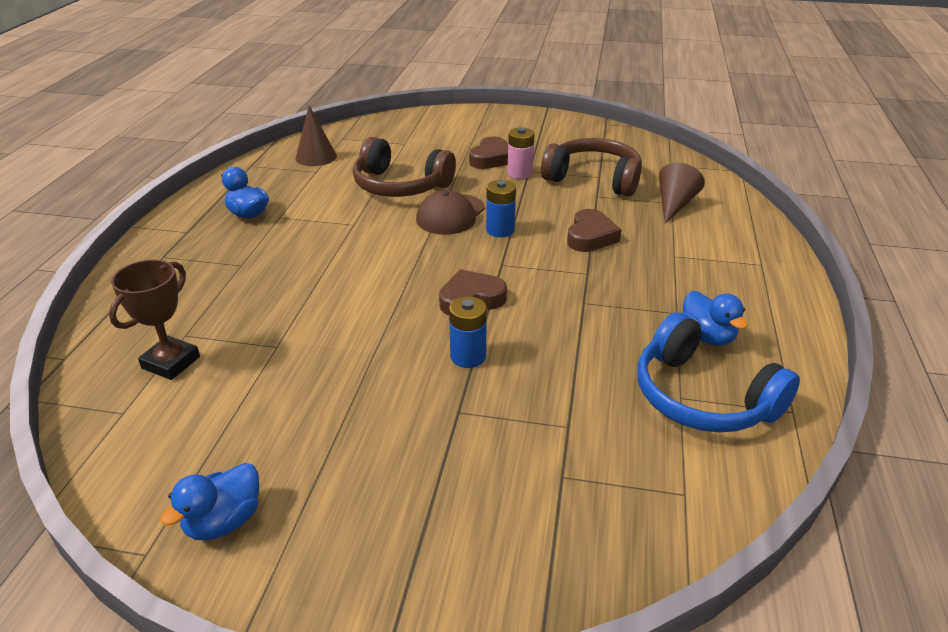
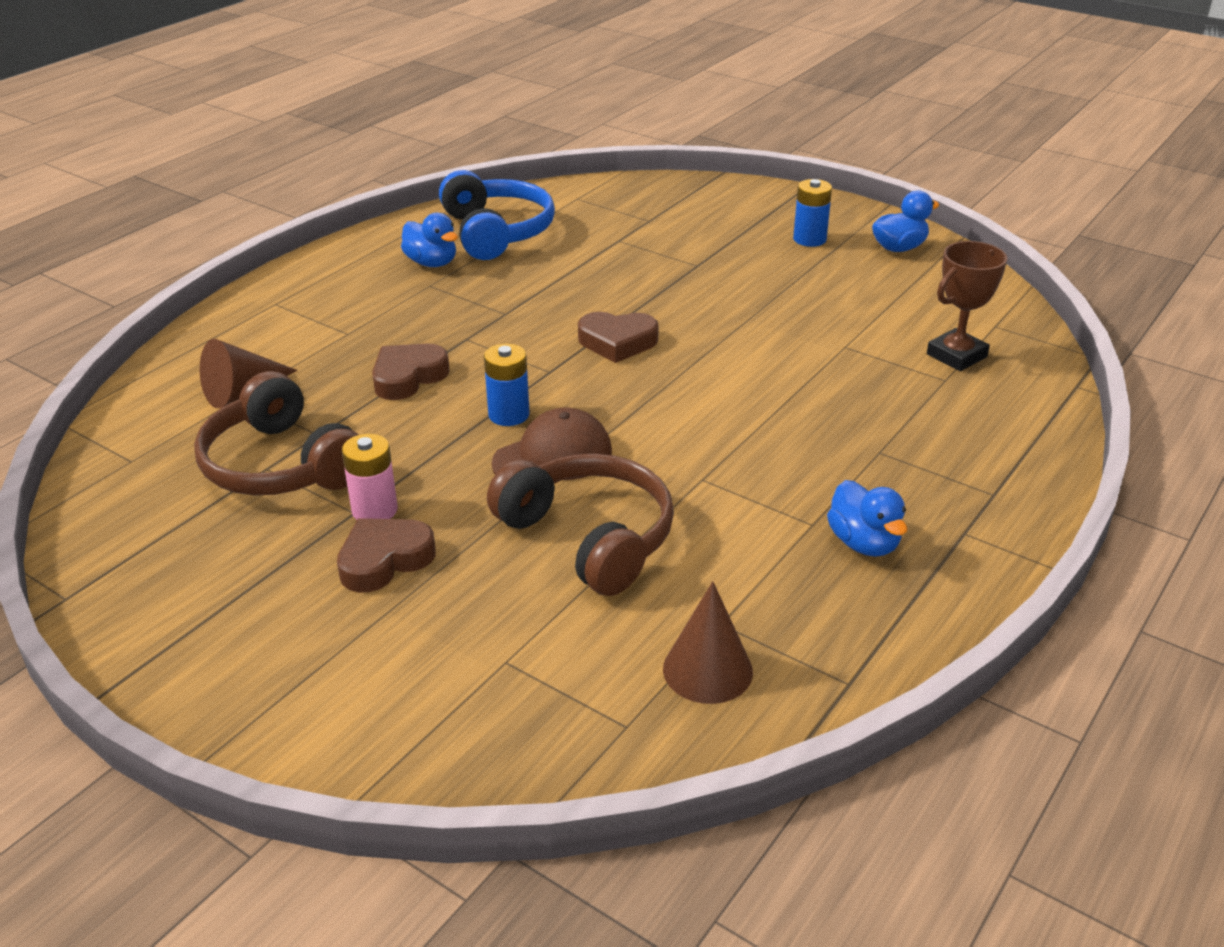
camera: 155 degrees left, 0 degrees up
(468, 356) = (661, 296): blue battery -> blue battery (809, 239)
(707, 336) = (432, 263): blue duck -> blue duck turned 135 degrees clockwise

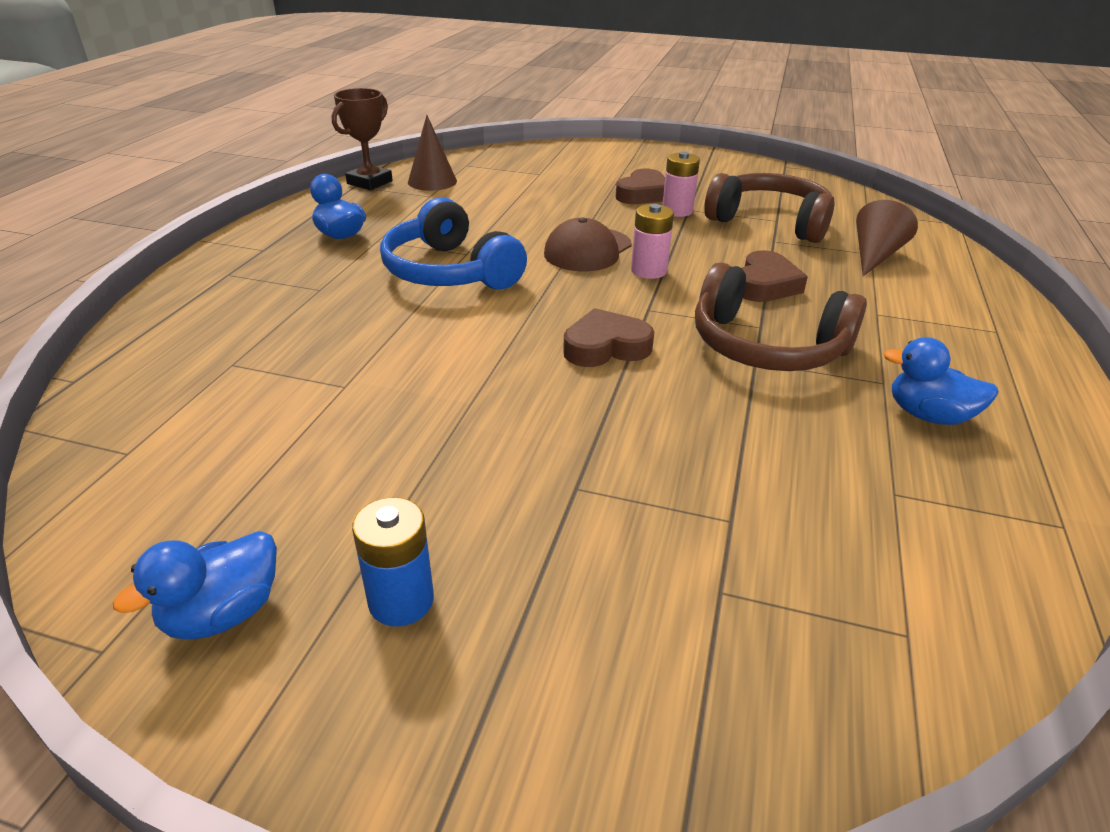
camera: 160 degrees right, 0 degrees up
(496, 232) = (926, 495): blue headphones -> blue headphones (449, 272)
(509, 415) = (648, 271): blue battery -> pink battery
(589, 537) = (529, 216): brown headphones -> brown headphones (766, 346)
(956, 355) = (205, 395): brown trophy -> brown trophy (369, 182)

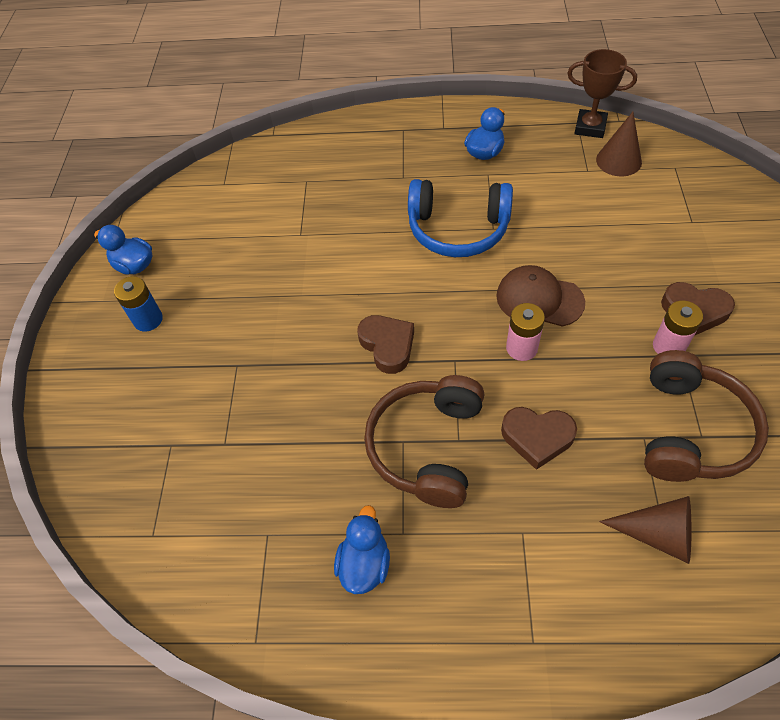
camera: 80 degrees right, 20 degrees up
(449, 272) = (458, 229): blue headphones -> blue headphones turned 120 degrees counterclockwise

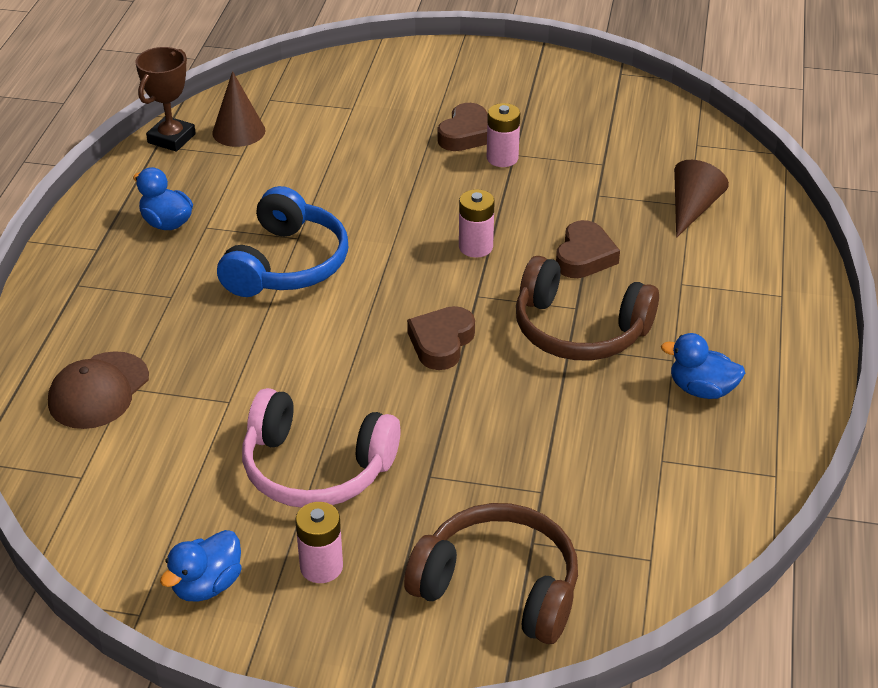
camera: 85 degrees left, 15 degrees down
(148, 320) = (321, 567): blue battery -> pink battery
(239, 296) = (315, 468): none -> pink headphones
(387, 346) = (441, 342): brown heart -> brown heart turned 45 degrees counterclockwise
(539, 299) = (415, 224): brown cap -> brown cap (99, 391)
(691, 430) = (596, 168): brown headphones -> brown headphones (499, 587)

